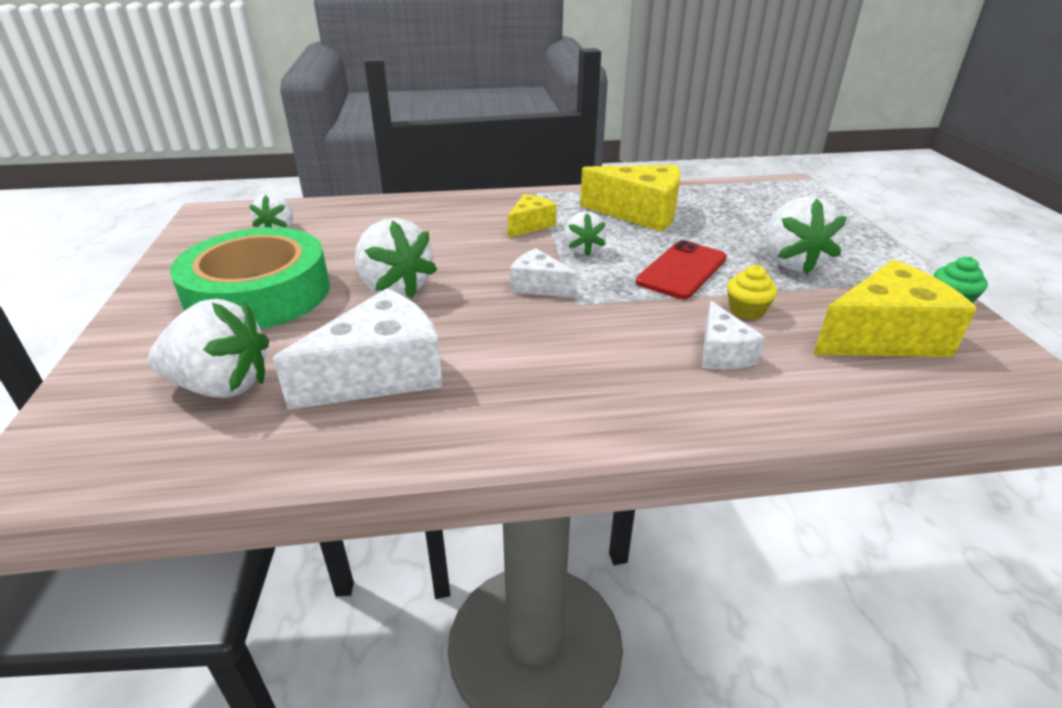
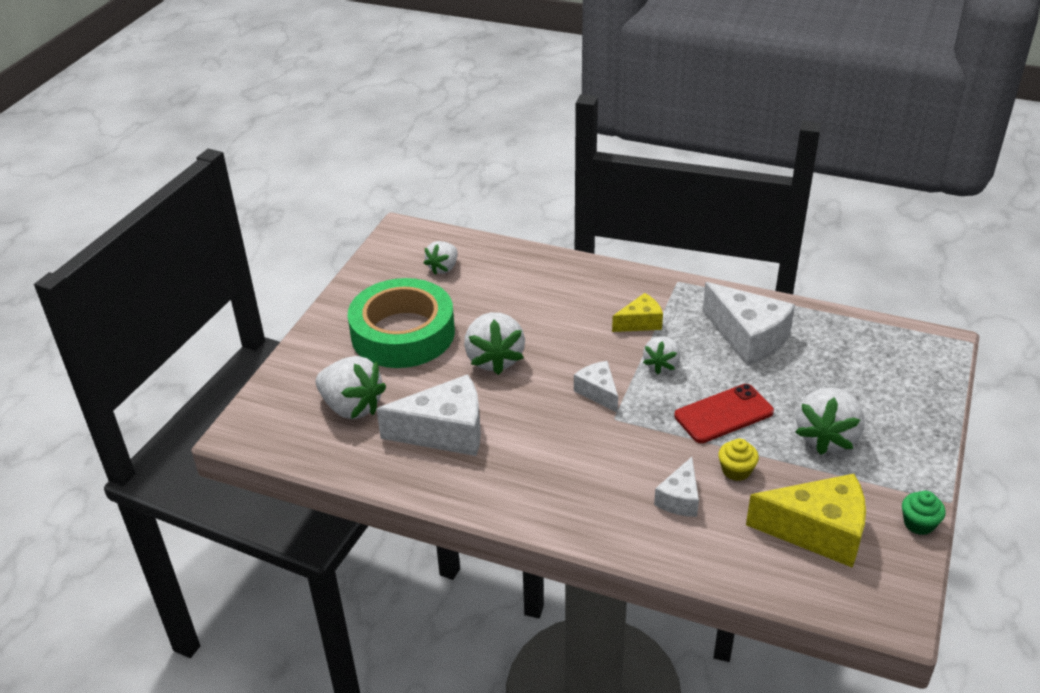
camera: 30 degrees right, 5 degrees up
(640, 213) = (748, 337): yellow cheese -> white cheese

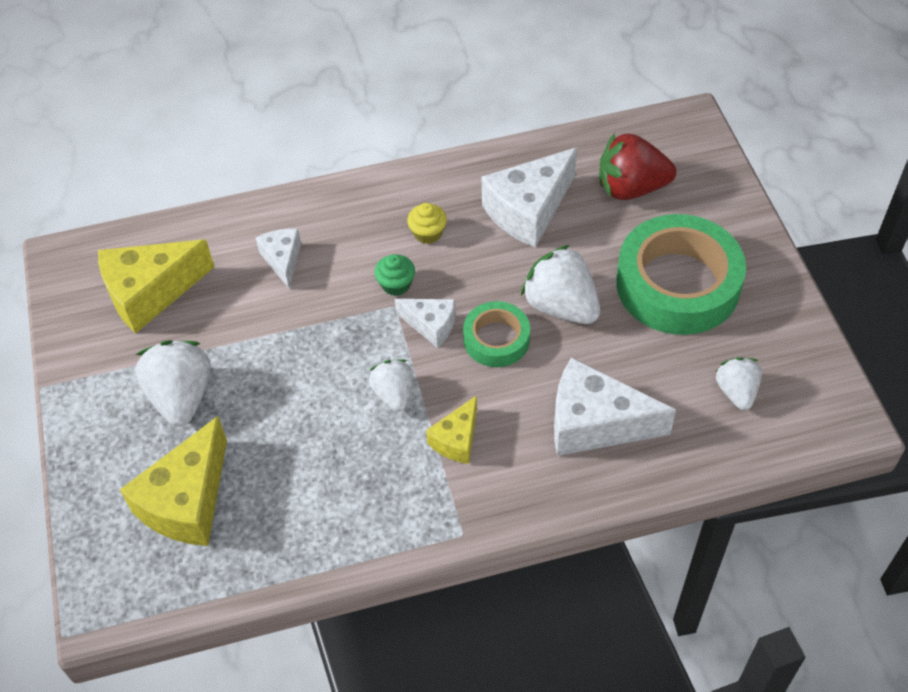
camera: 145 degrees right, 15 degrees up
(352, 407) = (631, 188): white strawberry -> red strawberry
(560, 362) = (496, 339): none -> green tape
(724, 414) = (295, 368): red phone -> none
(736, 470) = (249, 313): yellow cupcake -> yellow cupcake (428, 233)
(748, 337) = (326, 487): white cheese -> white cheese (595, 423)
(853, 372) = (187, 501): none -> yellow cheese
(919, 523) = (64, 348): green cupcake -> green cupcake (396, 284)

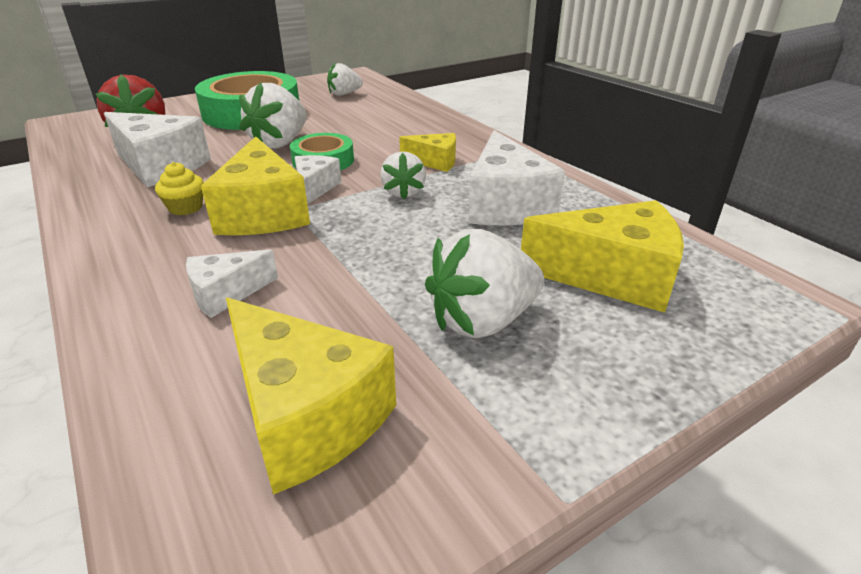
camera: 110 degrees left, 20 degrees down
(393, 394) = (403, 192): white strawberry -> white strawberry turned 60 degrees counterclockwise
(396, 284) = (263, 213): green cupcake -> yellow cheese
(595, 423) = (390, 123): white cheese -> white cheese (505, 204)

